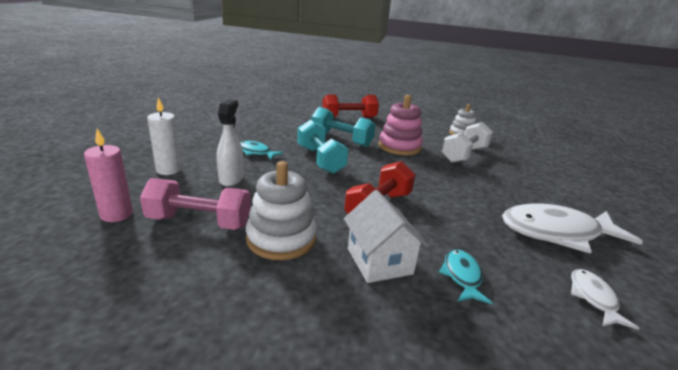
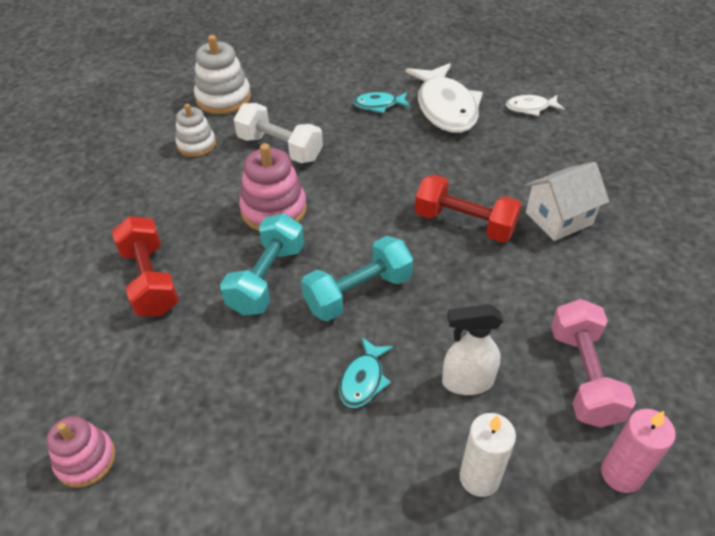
camera: 95 degrees left, 20 degrees up
(258, 105) = (86, 460): none -> pink stacking toy
(281, 238) = (568, 293): white stacking toy -> white stacking toy (223, 98)
(462, 276) = (547, 169): turquoise fish -> turquoise fish (379, 105)

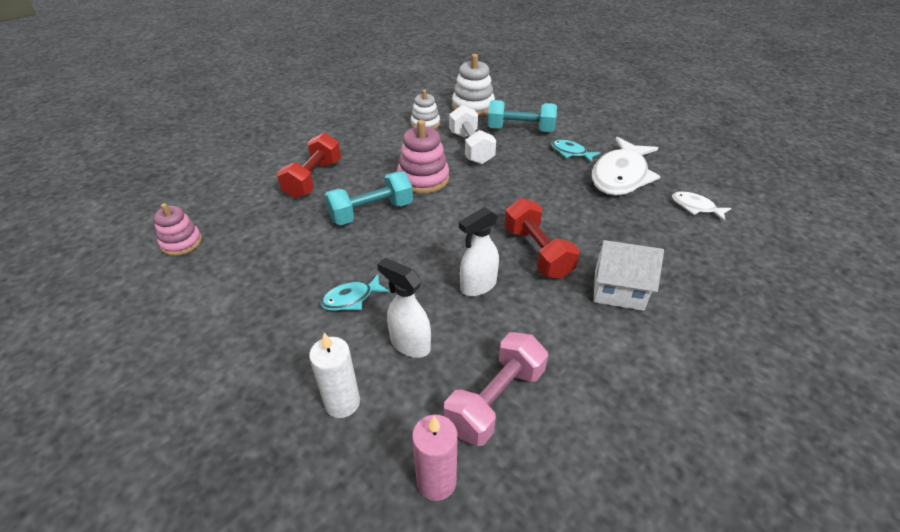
camera: 40 degrees right, 5 degrees down
(358, 293) = (412, 251): turquoise dumbbell -> turquoise dumbbell (520, 130)
(455, 287) = (478, 286): none -> white spray bottle

